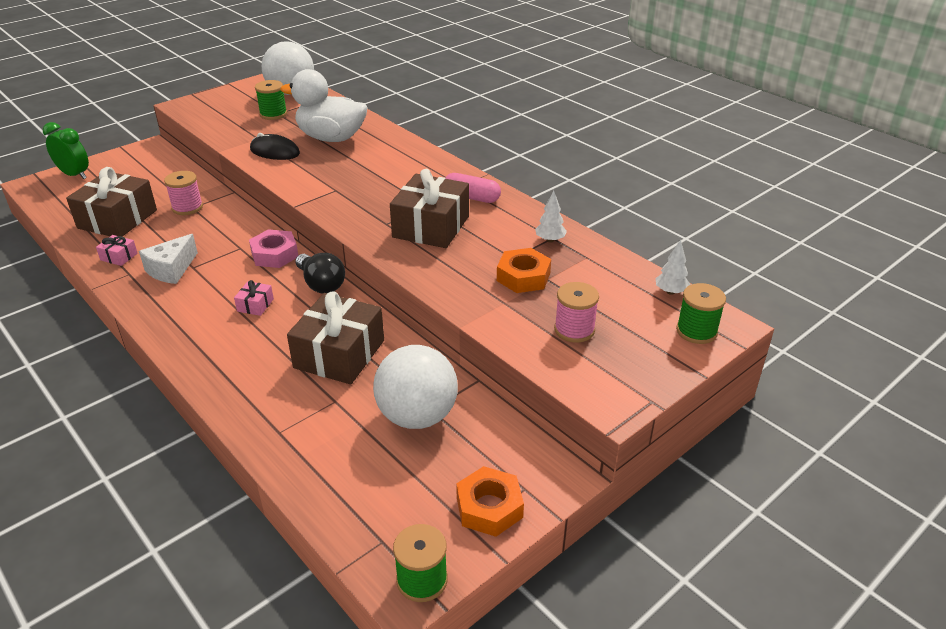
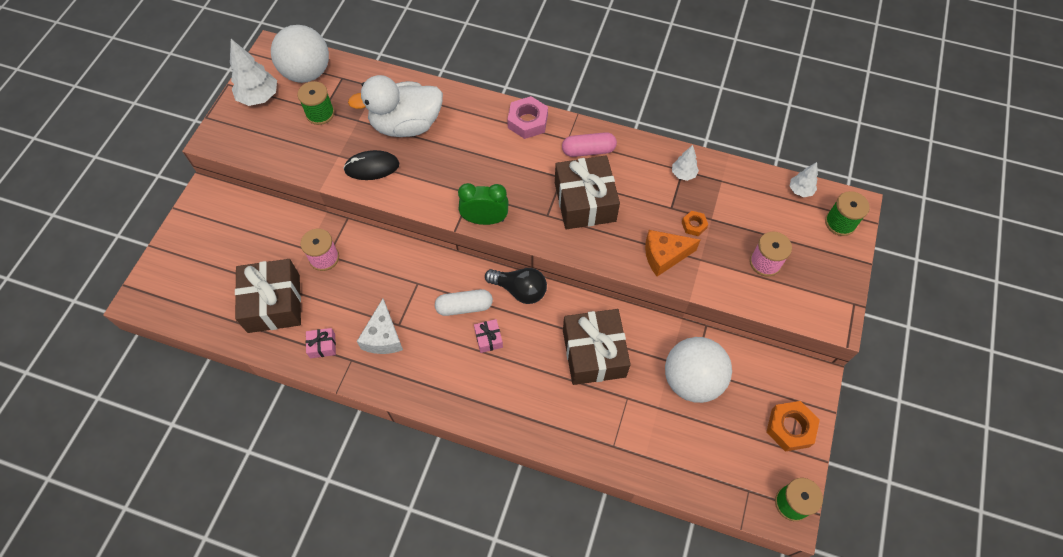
camera: 30 degrees left, 25 degrees up
(74, 175) = (169, 267): green clock -> green clock (485, 220)
(240, 95) = (259, 97): none -> white tree
(260, 276) = (464, 307): none -> white capsule
(274, 254) = (453, 276): pink nut -> pink nut (527, 121)
(468, 287) = (664, 256): none -> orange cheese
(523, 277) = (694, 225): orange nut -> orange nut, size x0.55

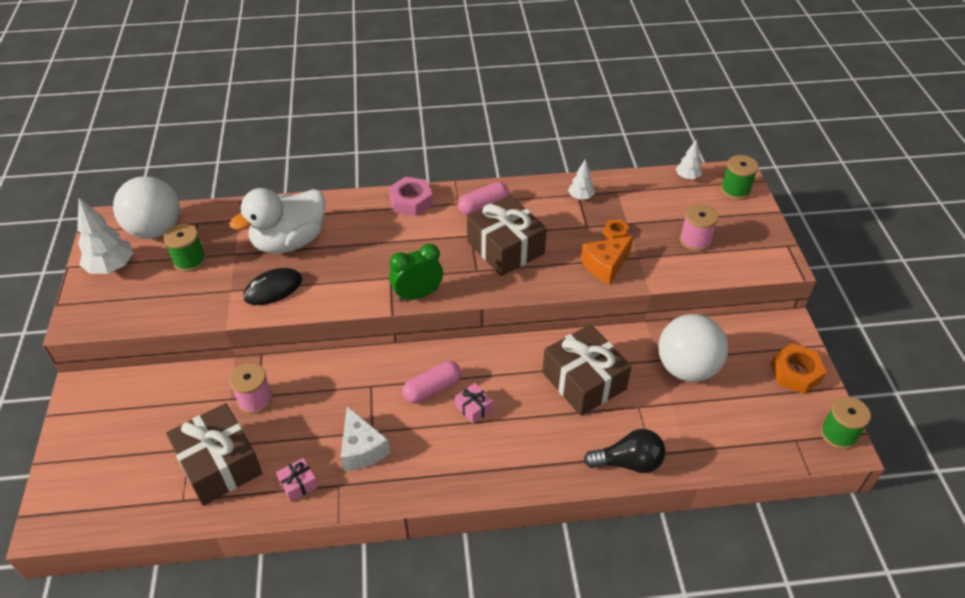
camera: 25 degrees left, 15 degrees down
(464, 307) = (432, 389): white capsule -> pink capsule
(519, 290) = (479, 353): black light bulb -> black light bulb (628, 462)

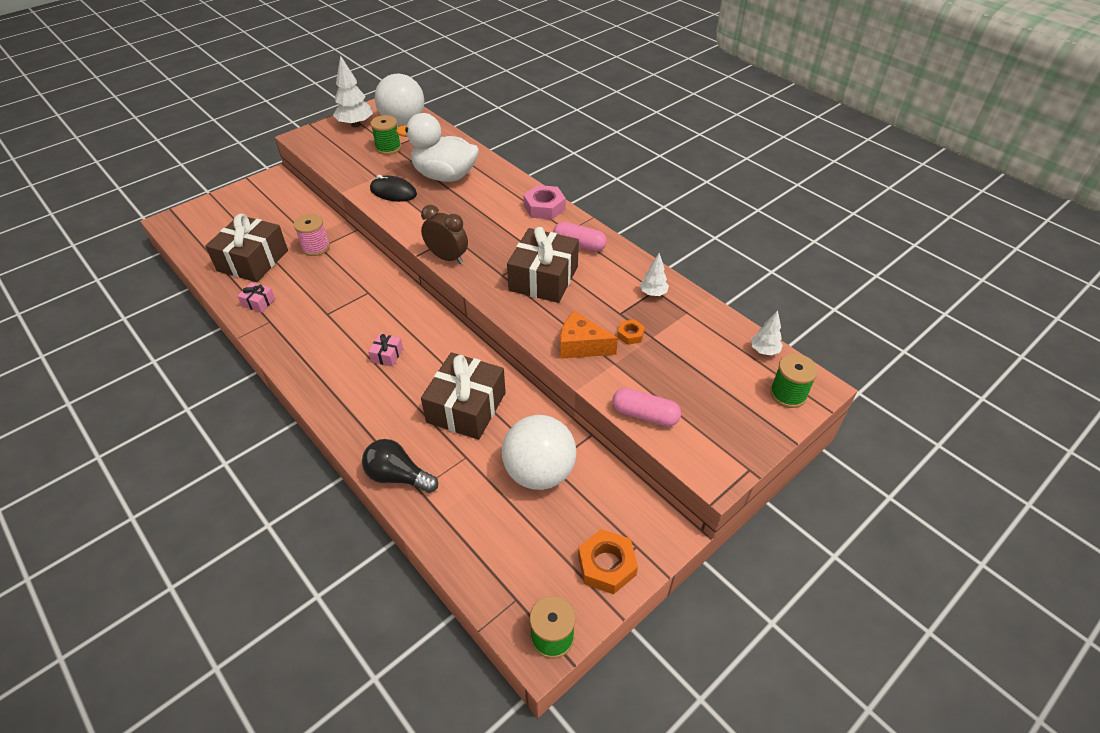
camera: 55 degrees right, 0 degrees up
(362, 449) = (308, 316): white cheese -> none
(417, 295) = (447, 258): green clock -> brown clock
(432, 389) = (389, 324): pink capsule -> pink capsule (645, 415)
(628, 462) = (398, 476): black light bulb -> black light bulb turned 150 degrees clockwise
(695, 240) = (678, 393): pink spool -> none

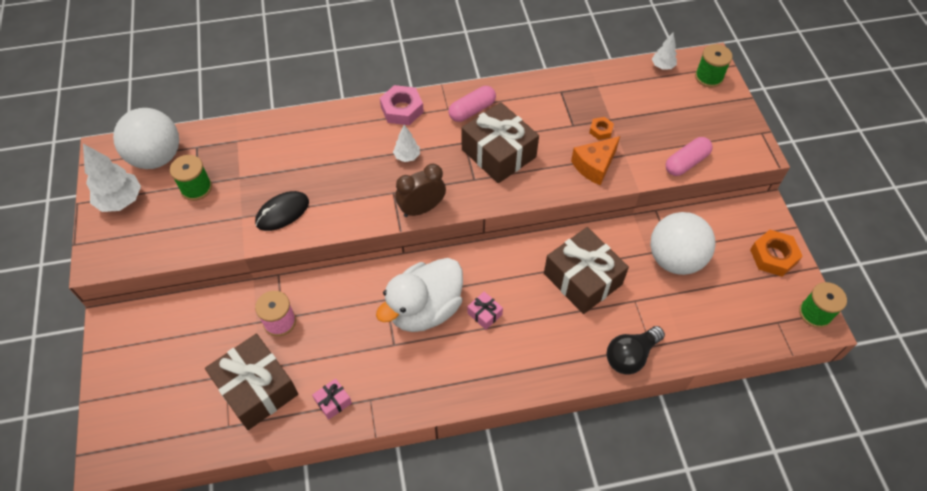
camera: 60 degrees left, 10 degrees up
(445, 176) = (290, 161): white duck -> white duck (424, 309)
(653, 293) = (564, 94): white tree -> white tree (407, 156)

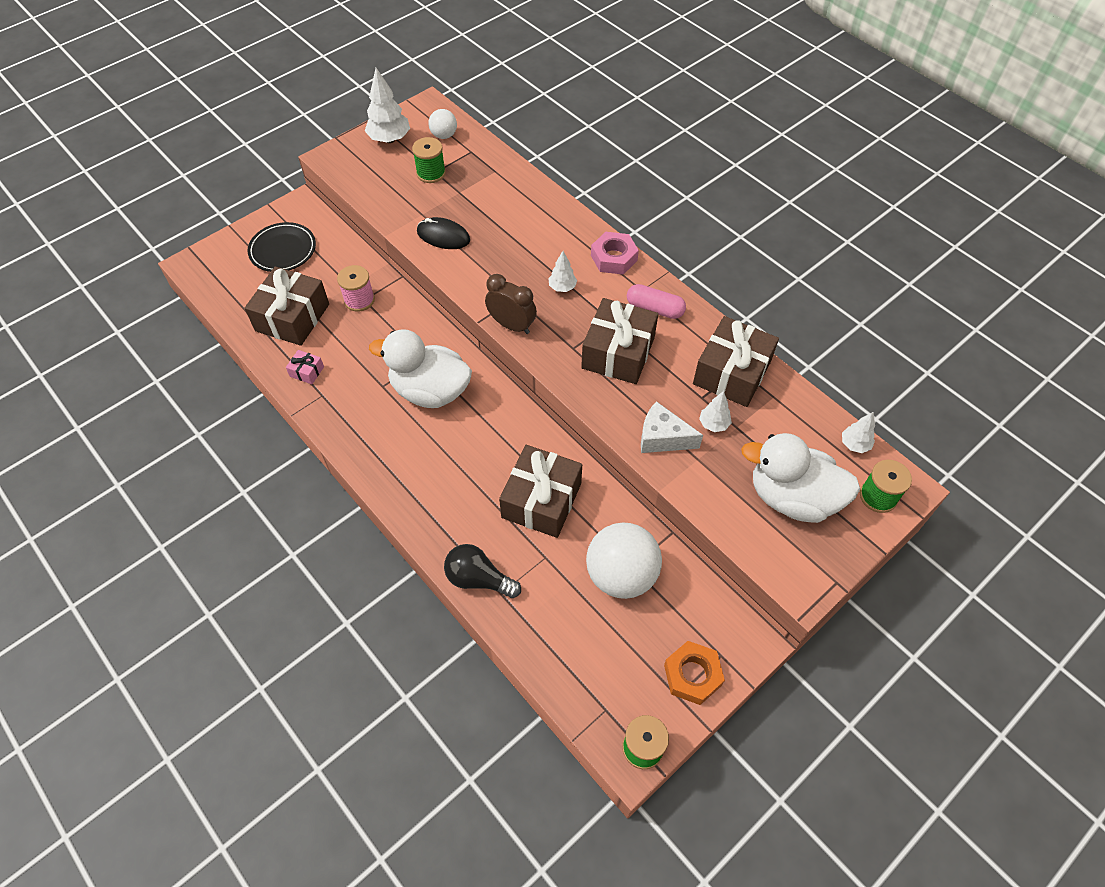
camera: 60 degrees right, 0 degrees up
(157, 157) = (444, 135): white ball -> white ball, size x0.51
(161, 363) = (283, 250): none -> black plate
(484, 314) = (452, 437): pink gift -> none
(562, 97) = (732, 373): none -> brown gift
(594, 166) = (662, 438): orange cheese -> white cheese
(600, 130) = (713, 424): orange nut -> white tree
(686, 120) = (792, 497): none -> white duck
(686, 163) = (731, 520): pink capsule -> none

